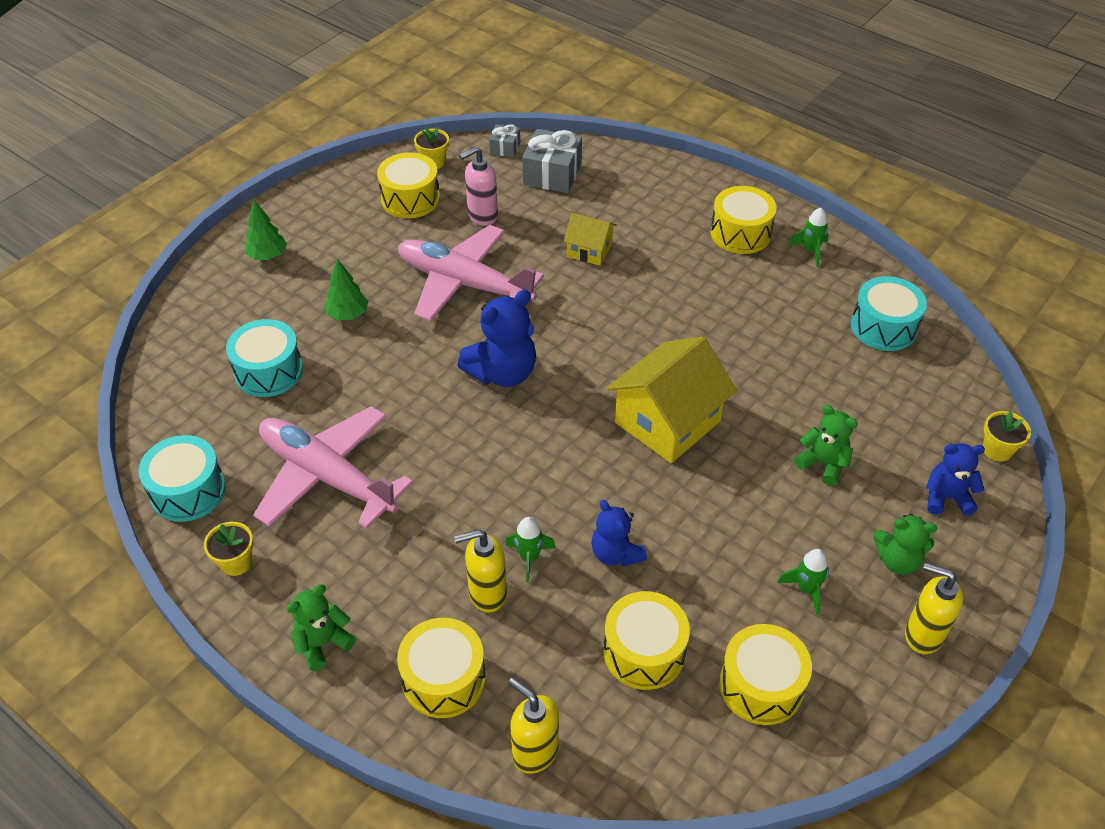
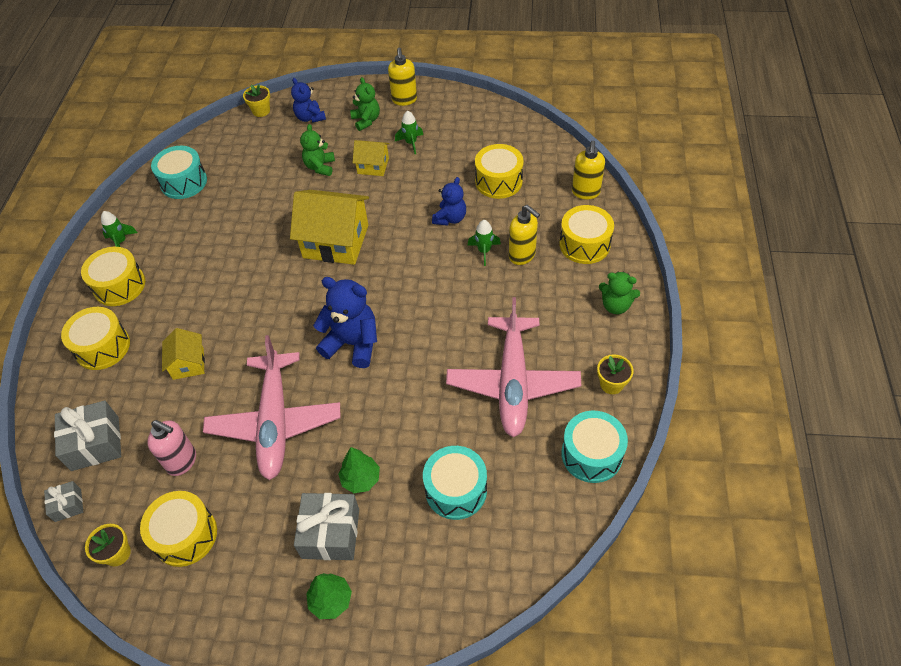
camera: 120 degrees left, 5 degrees up
(320, 277) = (330, 533): none -> grey gift
(761, 685) = (479, 137): yellow drum -> yellow drum (102, 347)
(785, 521) = (373, 166): none -> yellow house

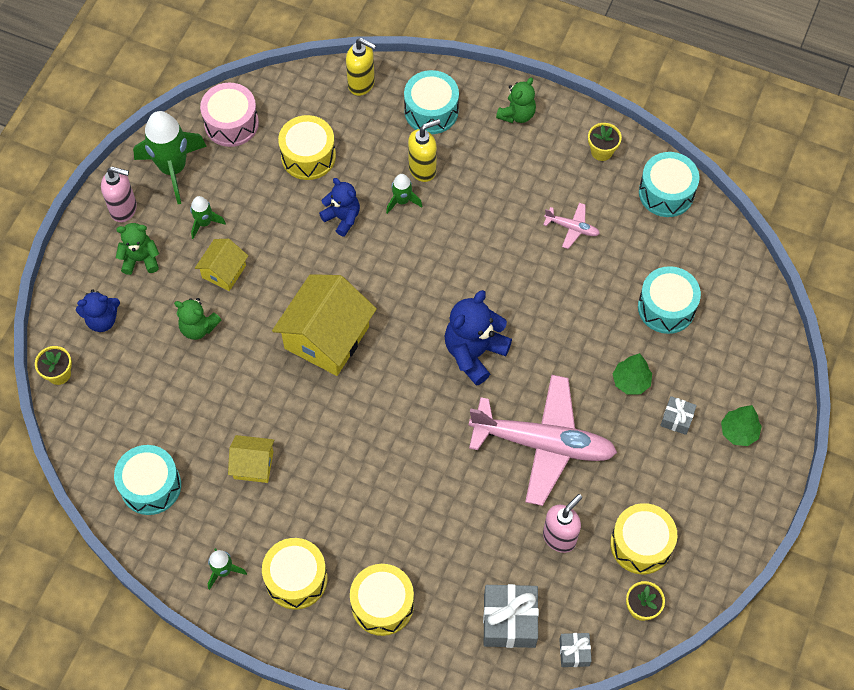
camera: 75 degrees left, 10 degrees up
(188, 363) = (440, 516): yellow house -> yellow house (253, 465)
(330, 533) = (677, 419): grey gift -> grey gift, size x0.54
(404, 100) = (124, 209): yellow soap dispenser -> pink soap dispenser
(450, 113) = (173, 169): none -> green rocket
(506, 130) = (231, 123): none -> pink drum
(513, 383) = (572, 228): pink plane -> pink plane, size x0.42
(584, 244) = (431, 111): yellow drum -> turquoise drum

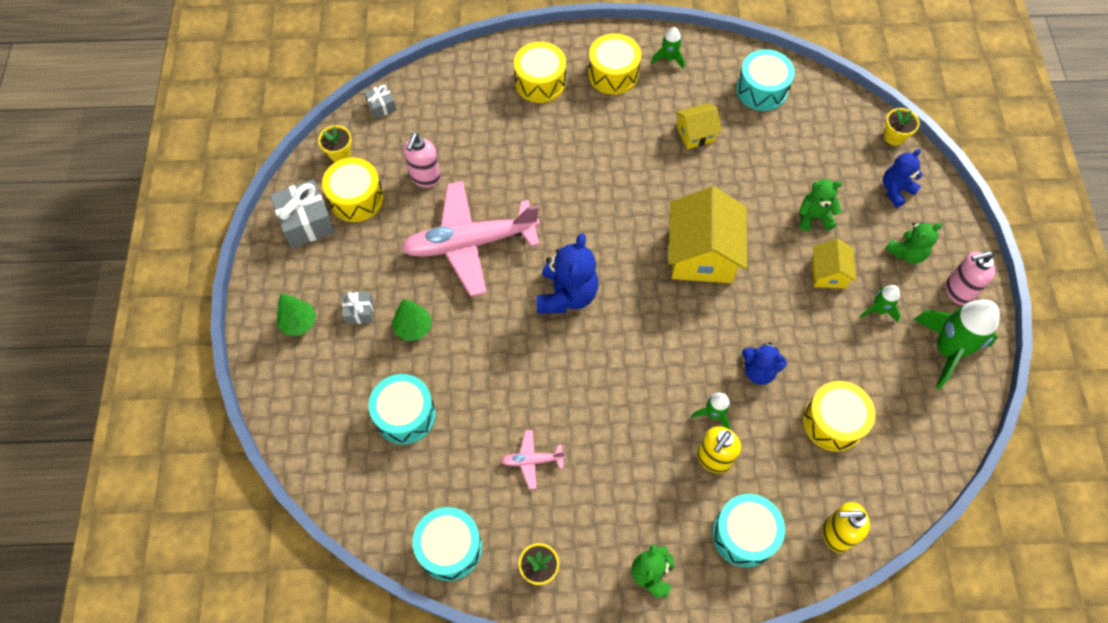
camera: 155 degrees right, 0 degrees up
(231, 123) = (931, 424): pink drum -> none
(509, 621) = (439, 107): grey gift -> grey gift (306, 222)

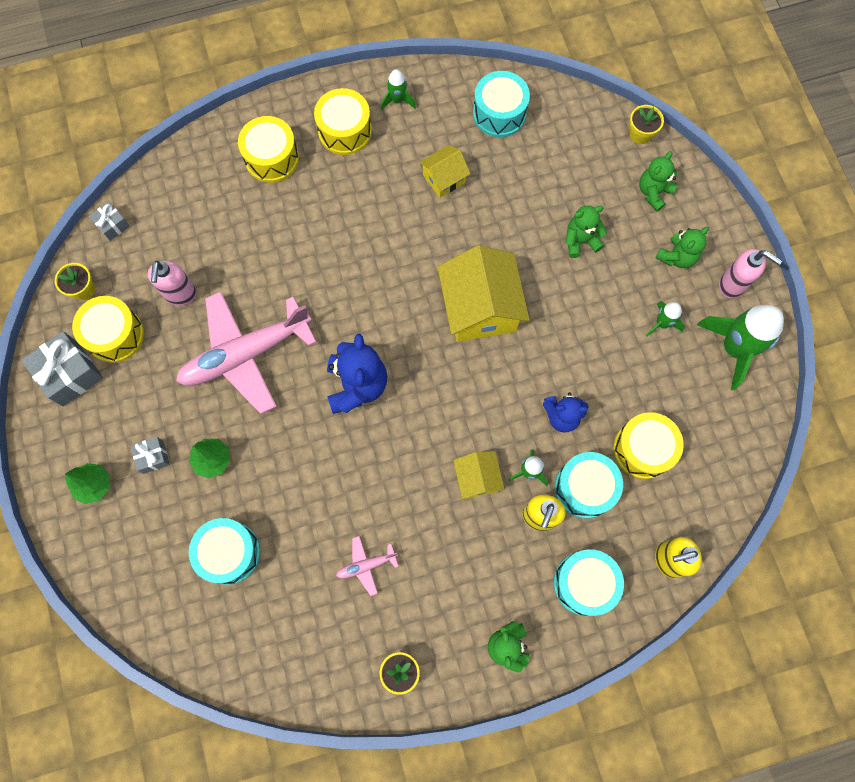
camera: 15 degrees left, 10 degrees up
(450, 547) = (309, 674): turquoise drum -> turquoise drum (584, 488)
(828, 273) = (606, 297): yellow house -> yellow house (477, 478)
(896, 190) = (653, 192): blue teddy bear -> green teddy bear
(957, 291) = (732, 285): pink soap dispenser -> pink soap dispenser turned 120 degrees counterclockwise

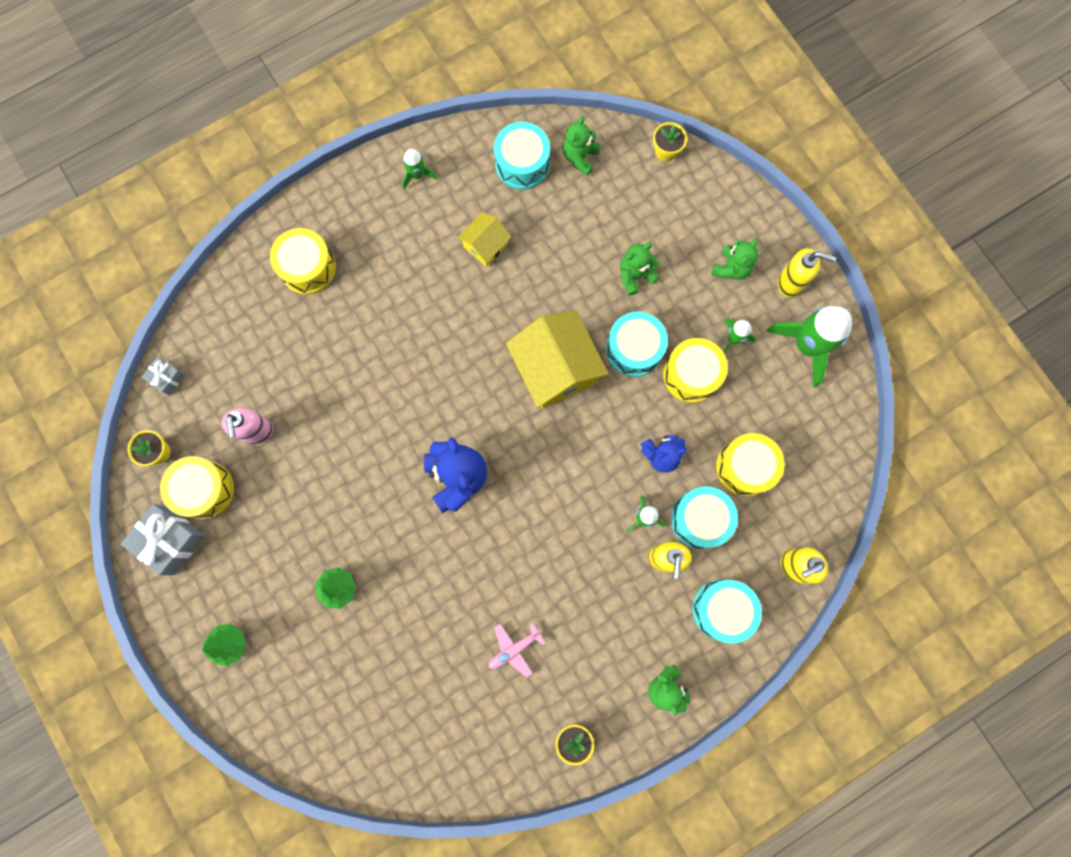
camera: 15 degrees left, 5 degrees up
(153, 457) = (279, 600): grey gift -> none
(229, 552) = (380, 673): turquoise drum -> turquoise drum (634, 349)
(245, 354) = (339, 475): pink plane -> none
(345, 131) = (373, 220): yellow drum -> yellow drum (691, 374)
(477, 478) = (596, 537): yellow house -> none
(653, 192) = (693, 208): green teddy bear -> green teddy bear (580, 157)
(732, 285) = (790, 283): pink soap dispenser -> yellow soap dispenser

